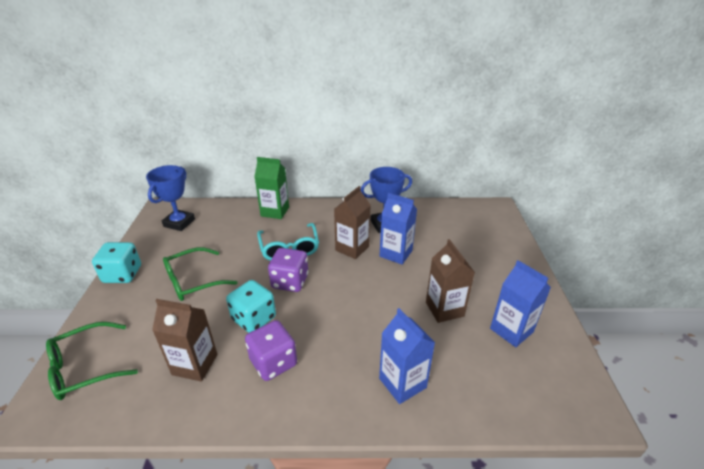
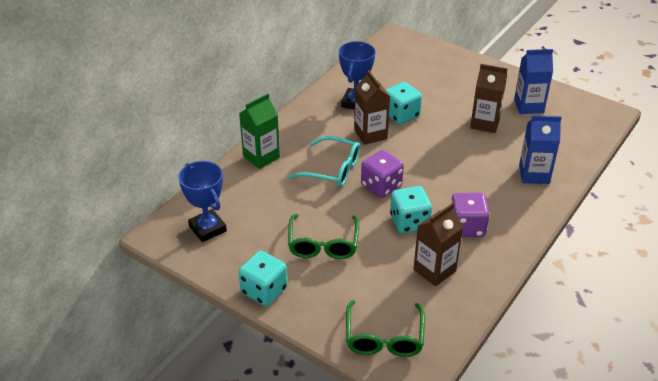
camera: 55 degrees left, 5 degrees up
(396, 253) = (401, 115): blue carton -> turquoise dice

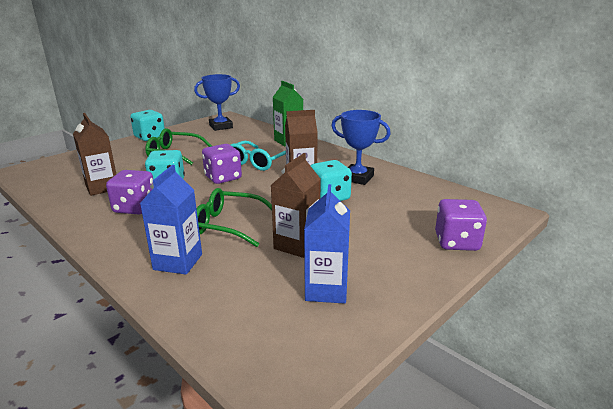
camera: 100 degrees right, 15 degrees down
(384, 338) = (64, 164): green glasses -> green glasses (228, 225)
(449, 58) = (456, 242): none -> purple dice

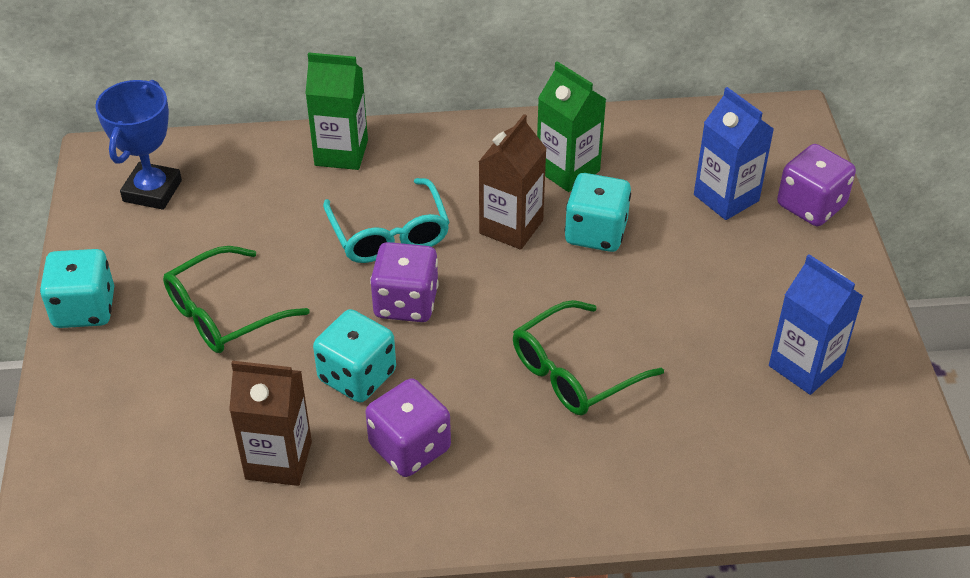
camera: 50 degrees left, 20 degrees up
(178, 262) = (626, 464): blue carton -> blue carton (726, 198)
(297, 245) = (690, 336): brown carton -> none
(357, 178) = (567, 170): blue trophy -> green carton

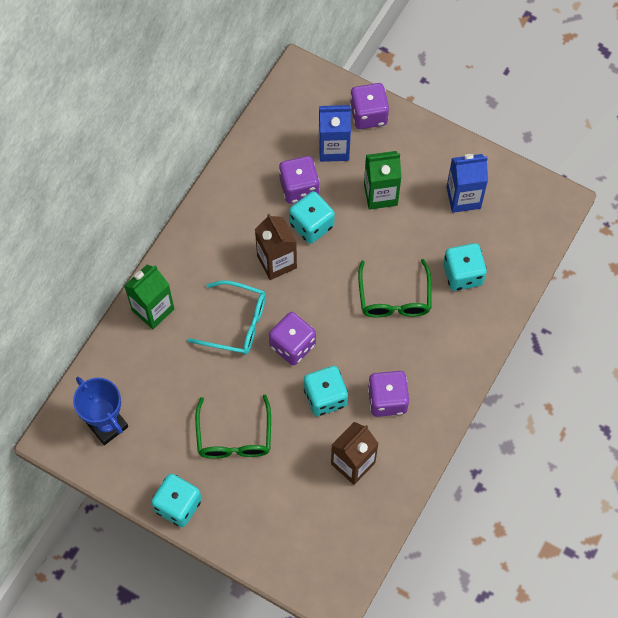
camera: 55 degrees left, 20 degrees up
(567, 170) = (256, 207): green carton -> green carton (380, 194)
(635, 195) = (299, 188): none -> purple dice
(686, 430) = (462, 274): none -> turquoise dice

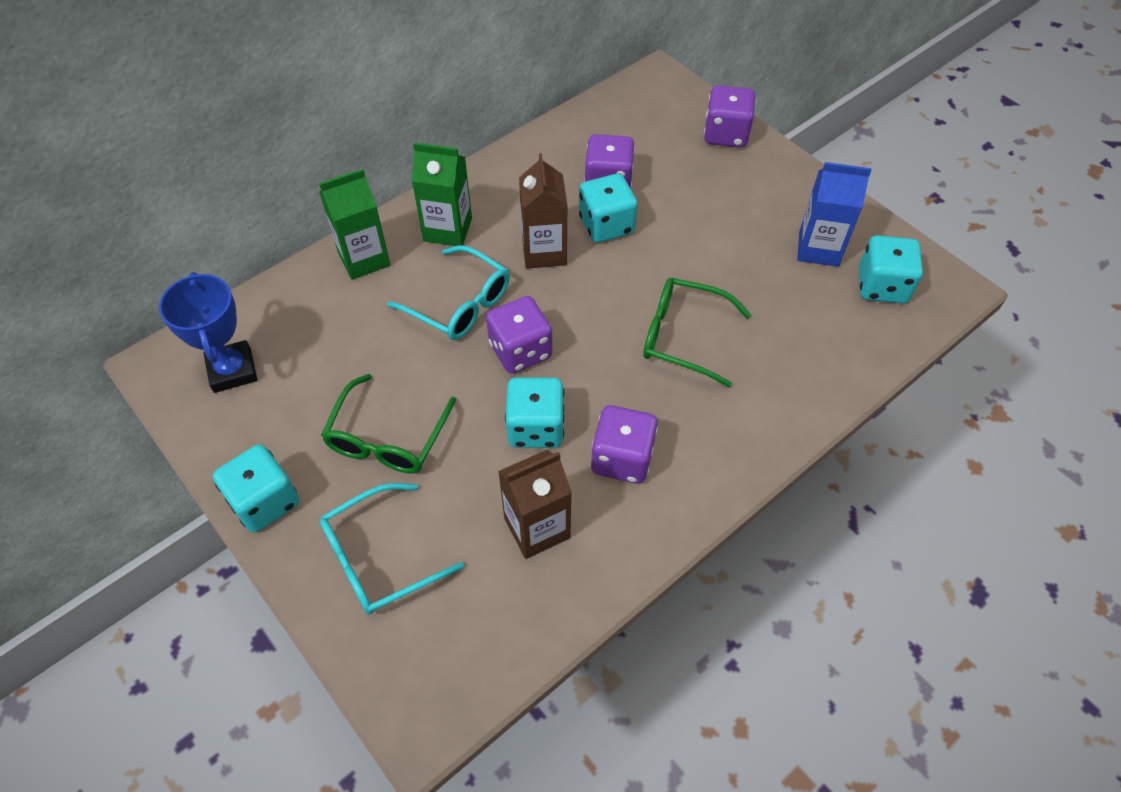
camera: 20 degrees right, 10 degrees down
(266, 516) = (378, 559): none -> turquoise glasses
(333, 148) = (669, 155): blue carton -> none
(380, 194) = (709, 217): green carton -> green carton (447, 229)
(394, 298) = (682, 336): green glasses -> green glasses turned 90 degrees clockwise
(462, 274) = (788, 335): turquoise dice -> turquoise dice (882, 286)

